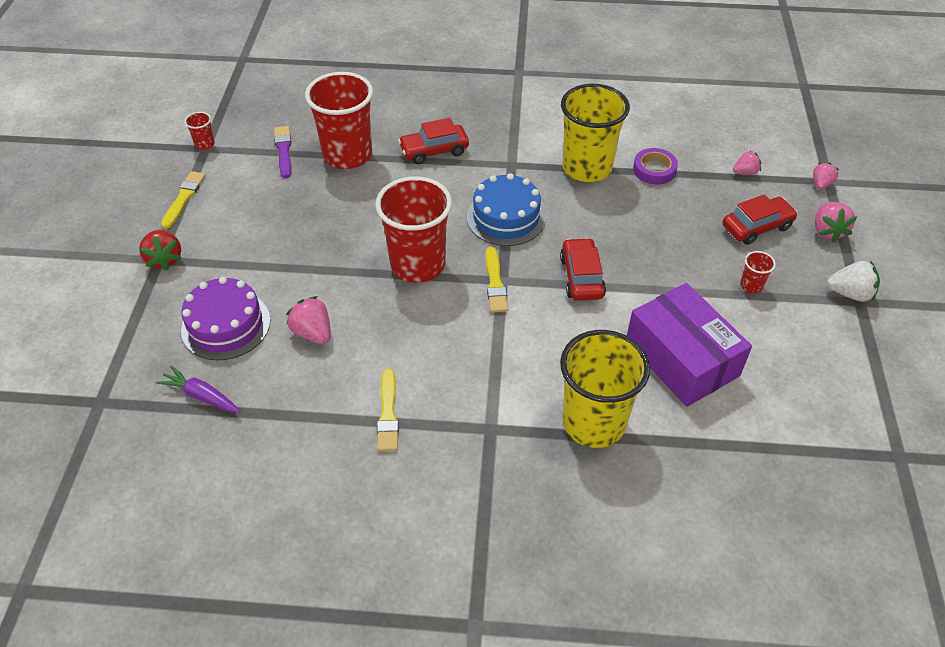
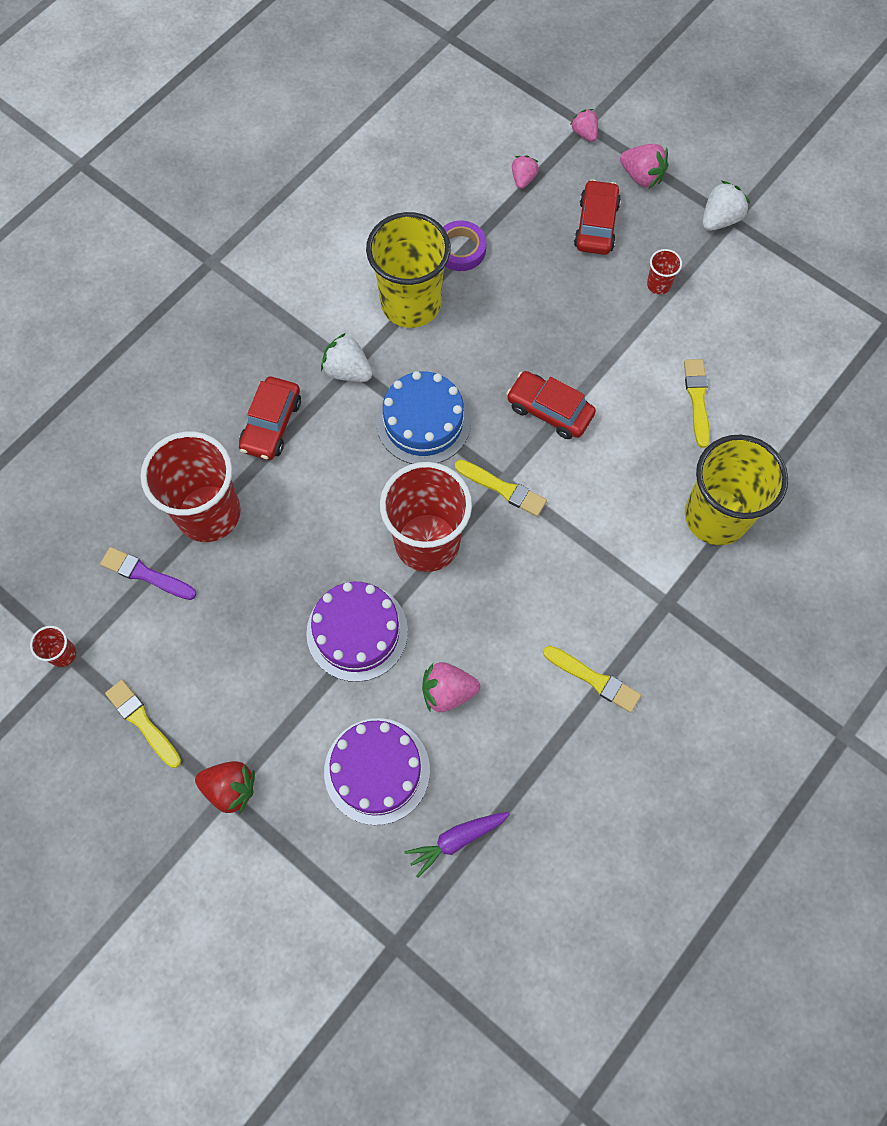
camera: 55 degrees left, 20 degrees up
(321, 263) = (357, 632): none -> purple cake
(506, 164) = (347, 371): none -> white strawberry
(681, 358) = (697, 399): purple box -> yellow brush

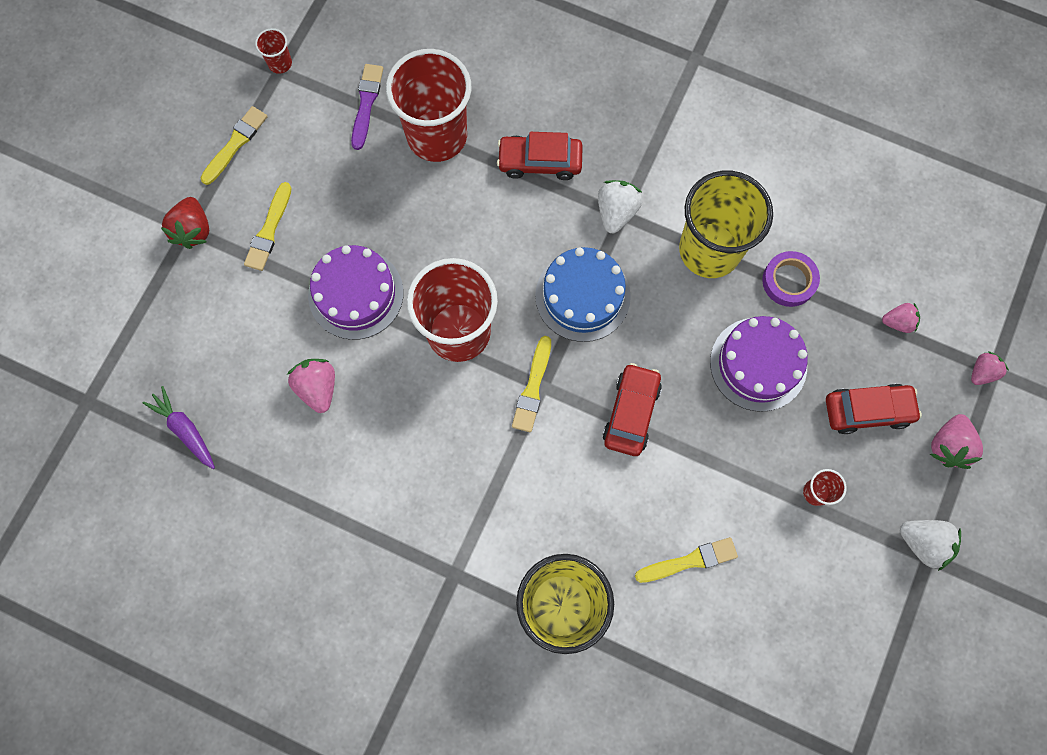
camera: 75 degrees right, 5 degrees up
(377, 771) = (232, 345): purple cake -> purple cake (758, 364)
(594, 679) = (360, 519): yellow brush -> yellow brush (269, 230)

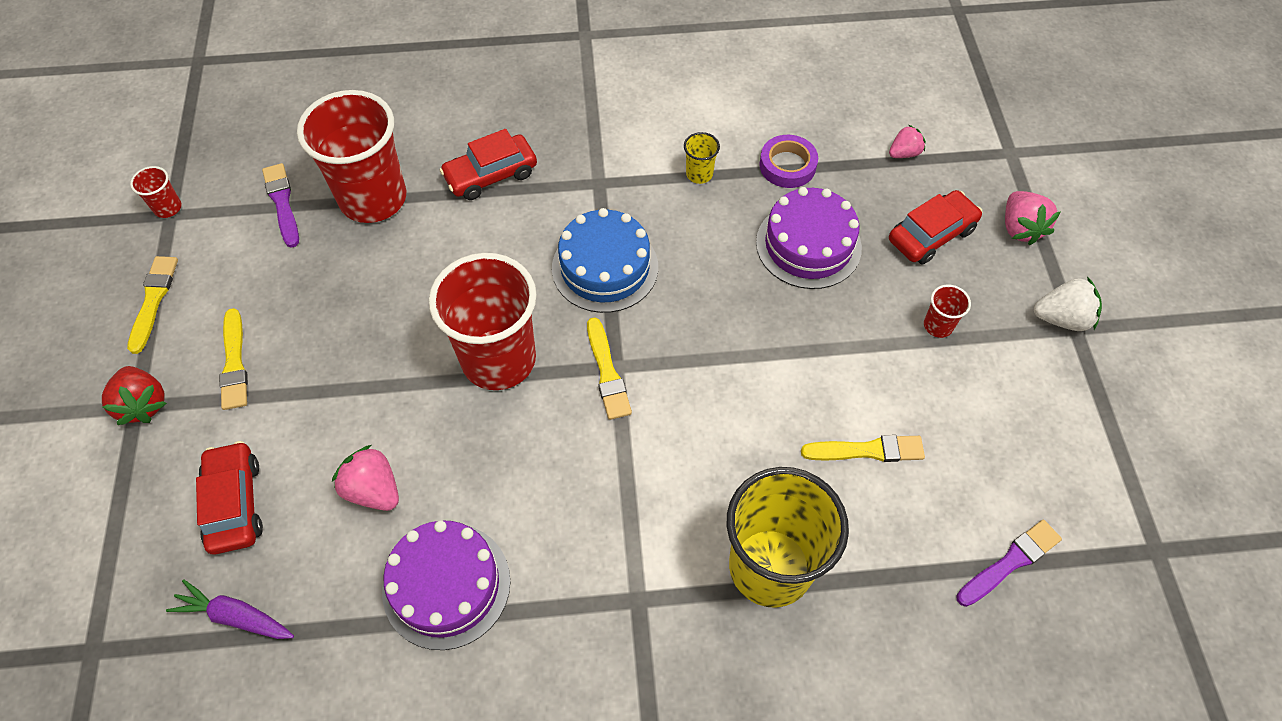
camera: 30 degrees left, 15 degrees down
(356, 294) = (366, 377): purple cake -> purple cake (446, 585)
(616, 212) = (592, 183): white strawberry -> none
(631, 412) = (719, 345): red car -> red car (234, 503)
(689, 561) = (867, 450): yellow brush -> yellow brush turned 45 degrees clockwise
(709, 250) = (699, 174): yellow cup -> yellow cup, size x0.41
(738, 705) = (1010, 562): none -> purple brush
(982, 372) = (1002, 158): pink strawberry -> none

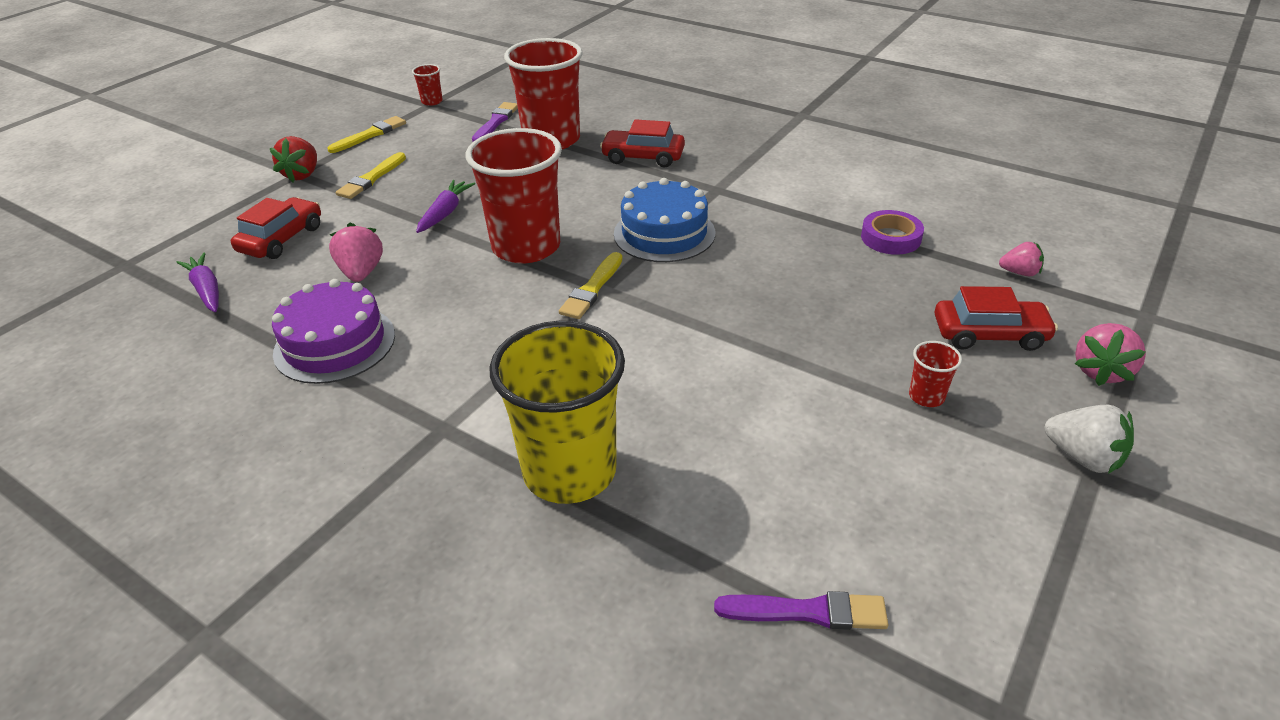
camera: 40 degrees right, 20 degrees down
(371, 364) = (445, 213): none -> purple carrot
(699, 174) = (804, 214): yellow cup -> none
(808, 245) = (854, 290): purple cake -> none
(867, 450) = (752, 444): yellow brush -> none

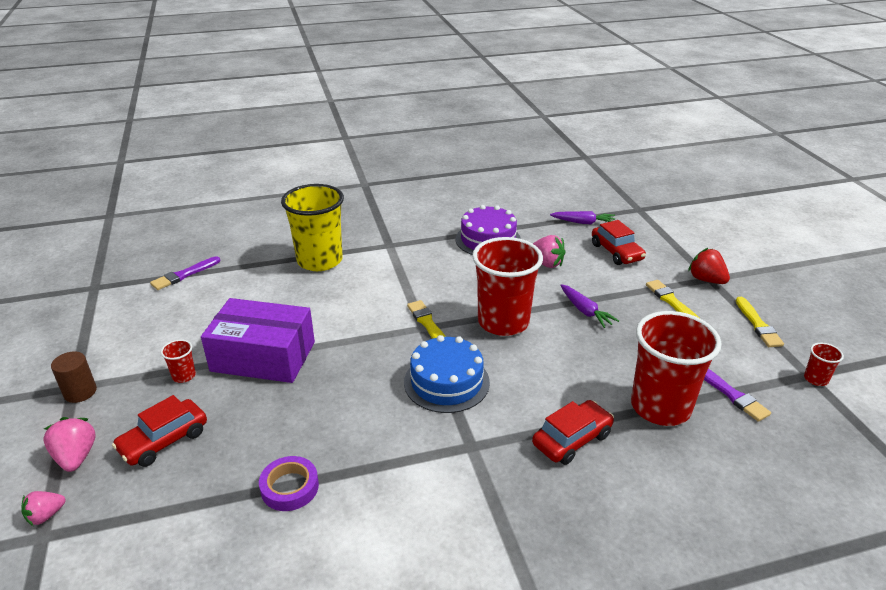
camera: 130 degrees right, 5 degrees down
(809, 363) = (263, 356): none -> purple box
(1019, 272) = (163, 518): pink strawberry -> pink strawberry (46, 515)
(1083, 457) = (80, 392): white strawberry -> brown cylinder

